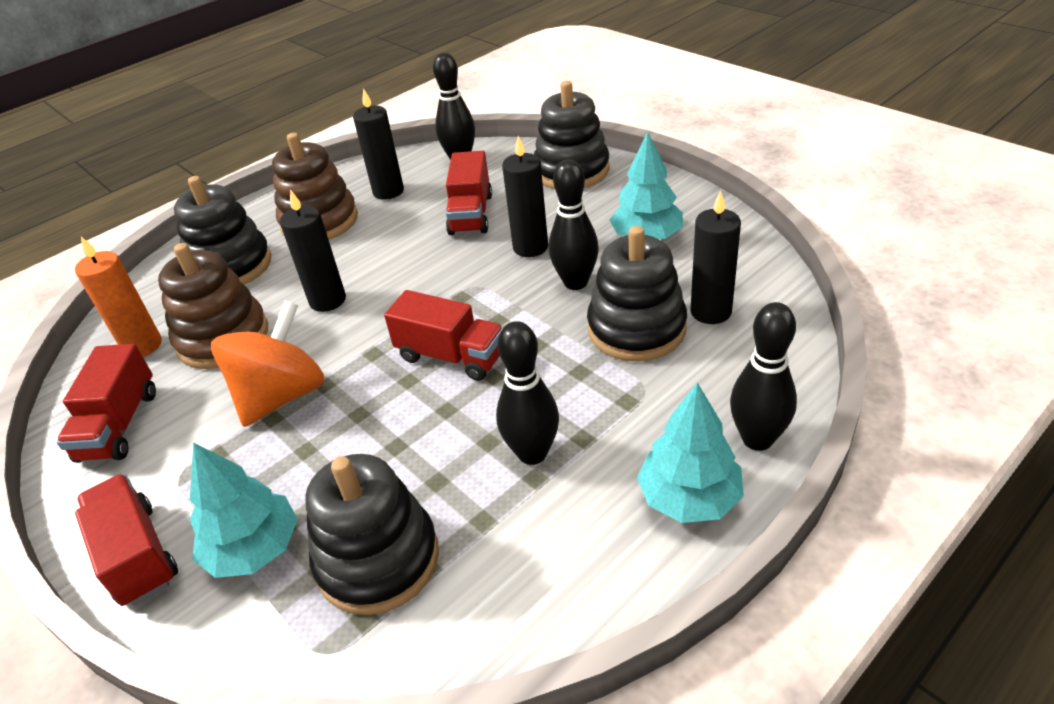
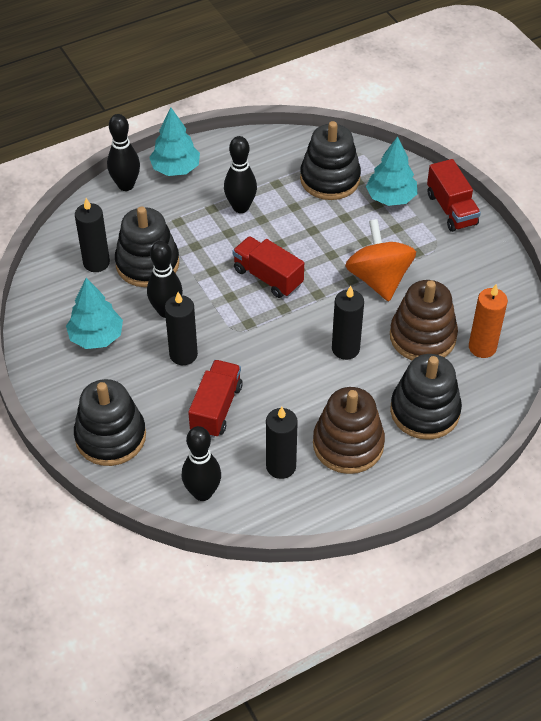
camera: 170 degrees left, 10 degrees up
(119, 425) = (482, 287): red truck -> none
(282, 395) = (379, 279): orange spinning top -> orange spinning top turned 120 degrees clockwise

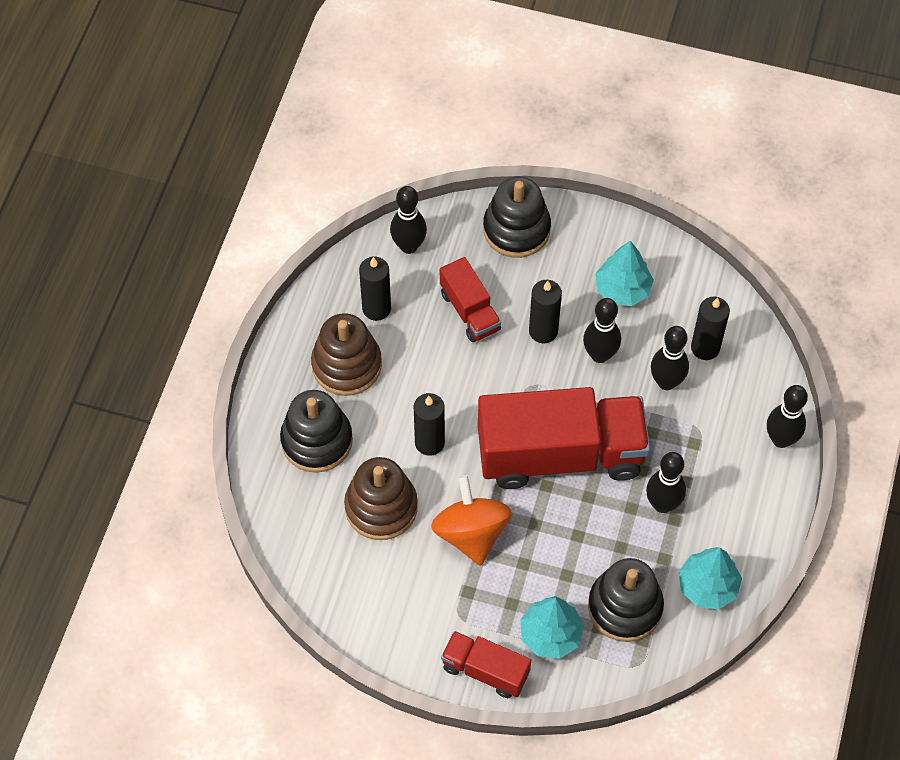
camera: 135 degrees right, 10 degrees up
(147, 264) = (666, 382): black stacking toy -> black bowling pin
(175, 169) = (764, 495): turquoise tree -> turquoise tree (707, 586)
(268, 277) = (560, 454): red truck -> red truck, size x2.04
(379, 279) = (471, 533): orange spinning top -> orange spinning top turned 135 degrees counterclockwise
(482, 347) = (325, 539): orange candle -> none

